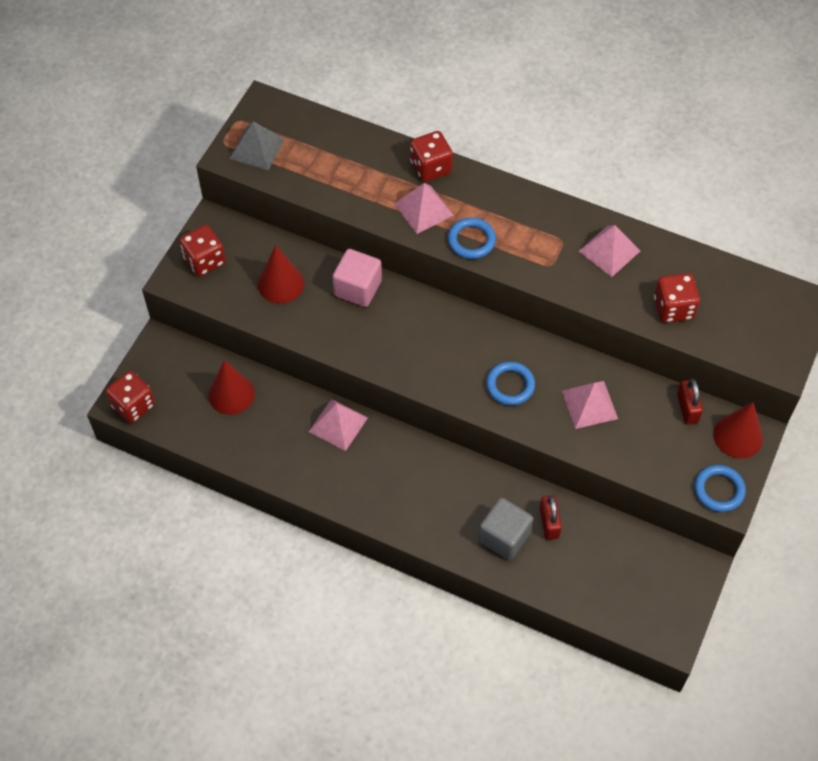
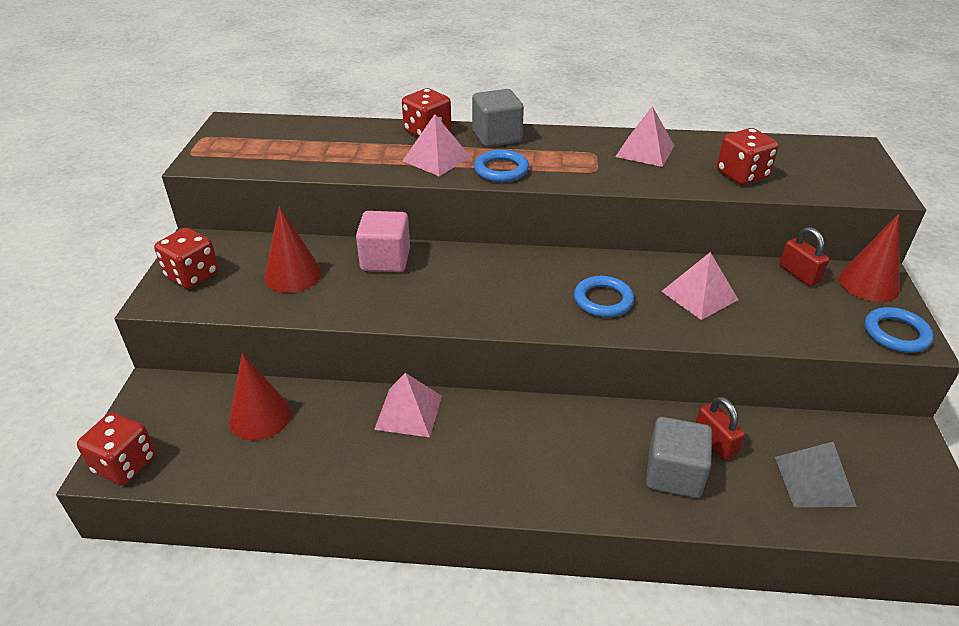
camera: 20 degrees left, 20 degrees down
(257, 148) = (231, 151): grey pyramid -> grey pyramid (814, 481)
(488, 192) = (497, 137): none -> grey cube

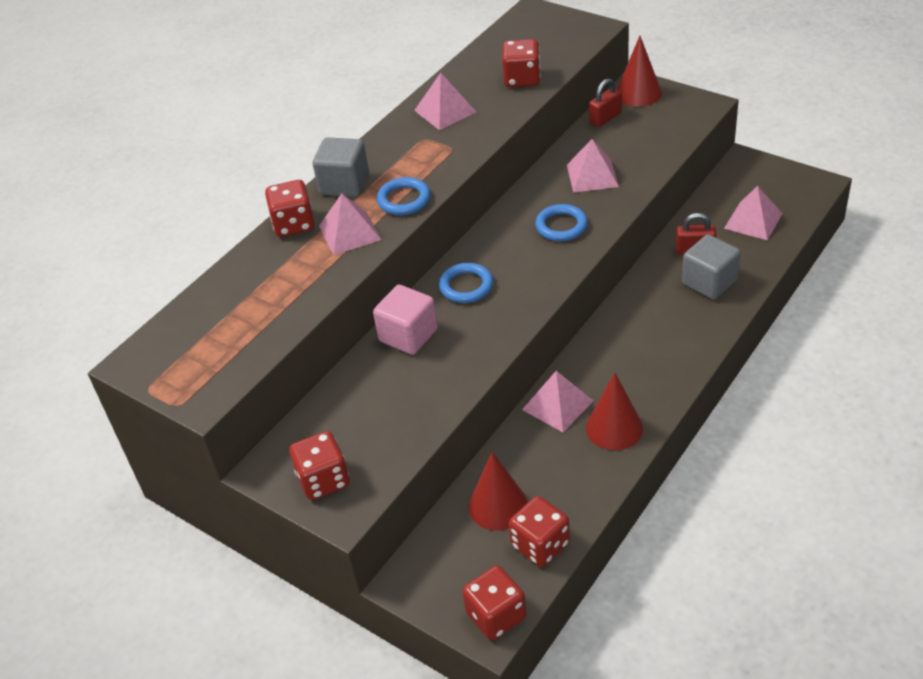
camera: 55 degrees left, 5 degrees up
(220, 465) = (540, 545): none -> red dice
(293, 275) = (382, 404): red cone -> red cone (614, 428)
(799, 274) = (605, 118): red padlock -> red padlock turned 45 degrees counterclockwise
(814, 481) = (753, 221): grey pyramid -> pink pyramid
(896, 333) = (693, 108): blue ring -> blue ring (466, 286)

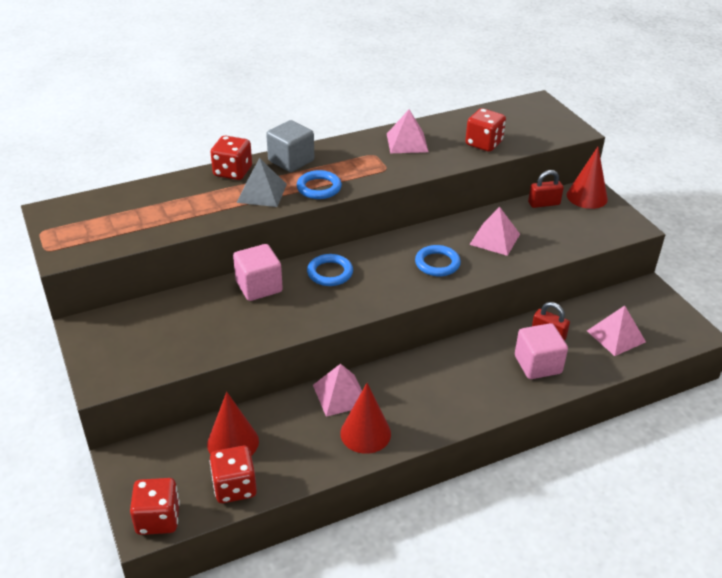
camera: 25 degrees right, 5 degrees down
(323, 480) = (111, 353): red dice -> none
(350, 232) = (262, 193): pink pyramid -> grey pyramid
(709, 282) = (537, 365): grey cube -> pink cube

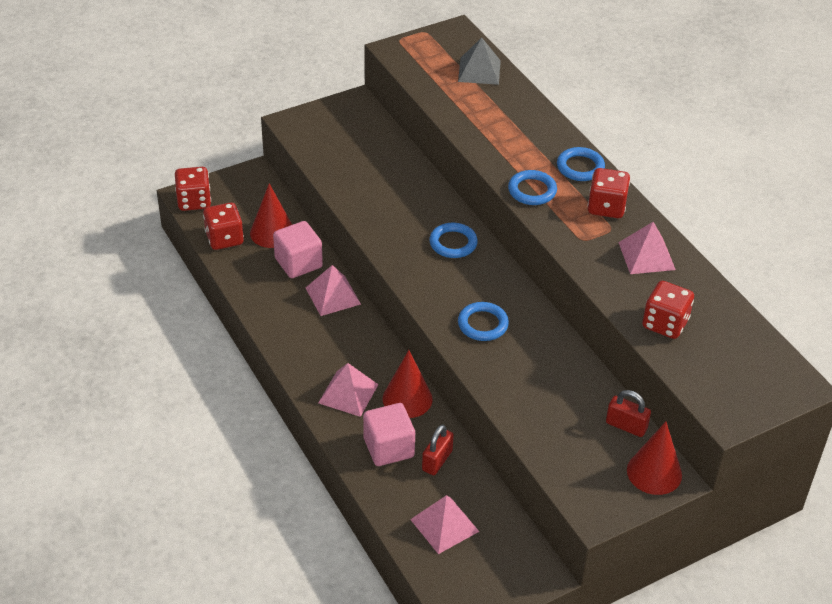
camera: 85 degrees right, 5 degrees up
(233, 172) = (548, 129): red dice -> red dice (606, 207)
(259, 287) = (424, 197): pink cube -> pink cube (298, 263)
(262, 193) = (513, 152): grey pyramid -> grey pyramid (479, 71)
(291, 161) = (580, 167): grey cube -> blue ring
(365, 433) = (285, 315): red cone -> red cone (407, 399)
(494, 239) = (538, 374): pink pyramid -> pink pyramid (348, 393)
(544, 203) = (626, 426): red padlock -> red padlock turned 45 degrees counterclockwise

